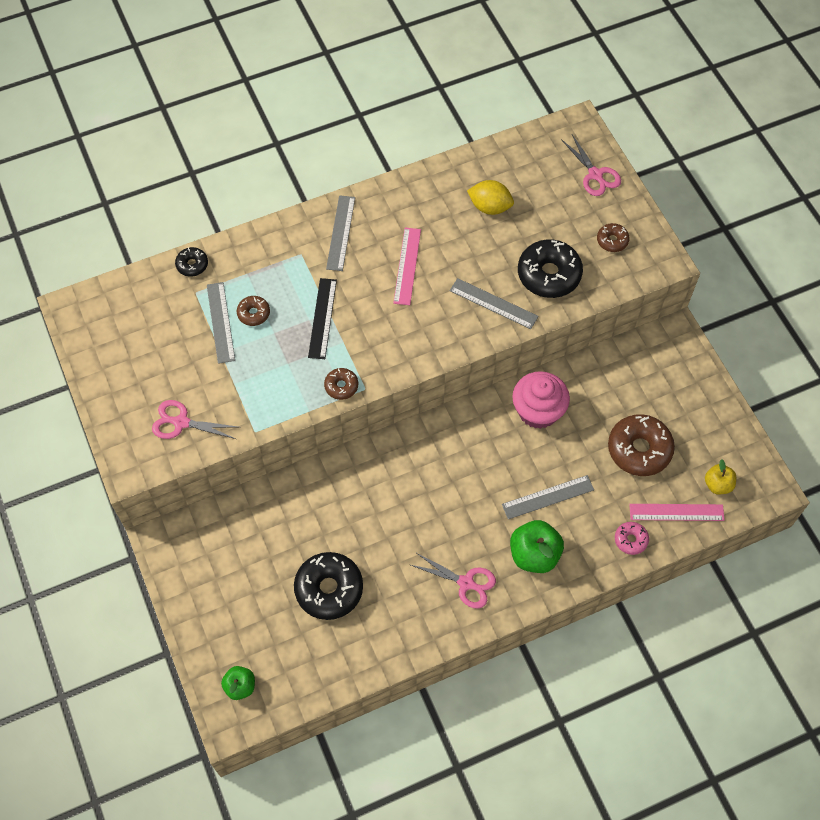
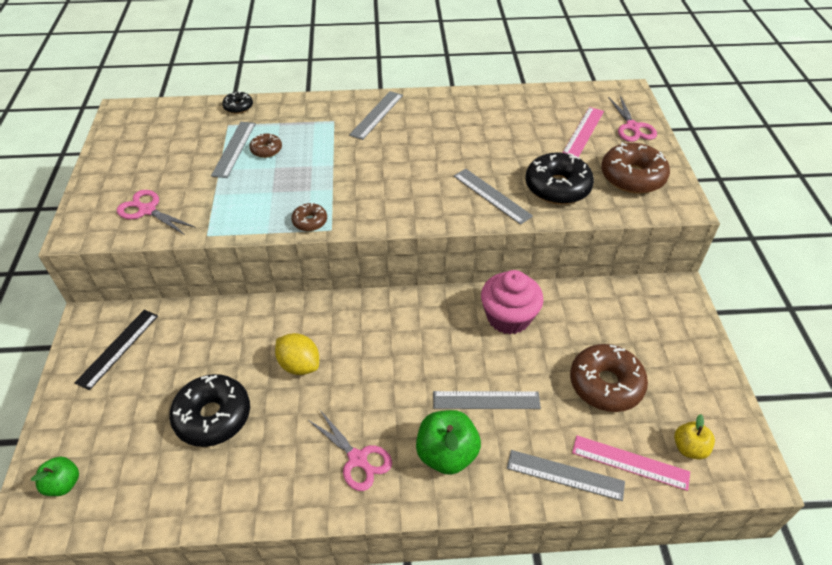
camera: 20 degrees right, 15 degrees down
(322, 318) = (324, 167): black ruler -> black ruler (118, 348)
(407, 266) = (423, 149): pink ruler -> pink ruler (583, 132)
(490, 207) = (521, 127): yellow lemon -> yellow lemon (299, 365)
(612, 241) = (632, 177): brown donut -> brown donut, size x1.98
(630, 540) = (565, 475): pink donut -> grey ruler

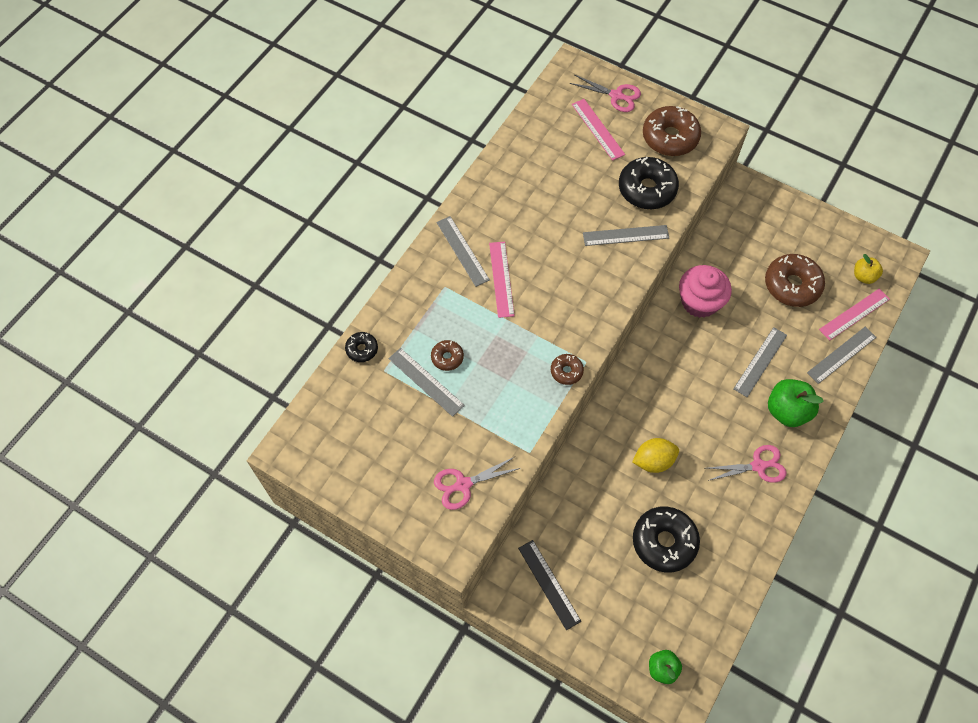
camera: 55 degrees left, 15 degrees up
(370, 145) = (501, 279): none -> pink ruler

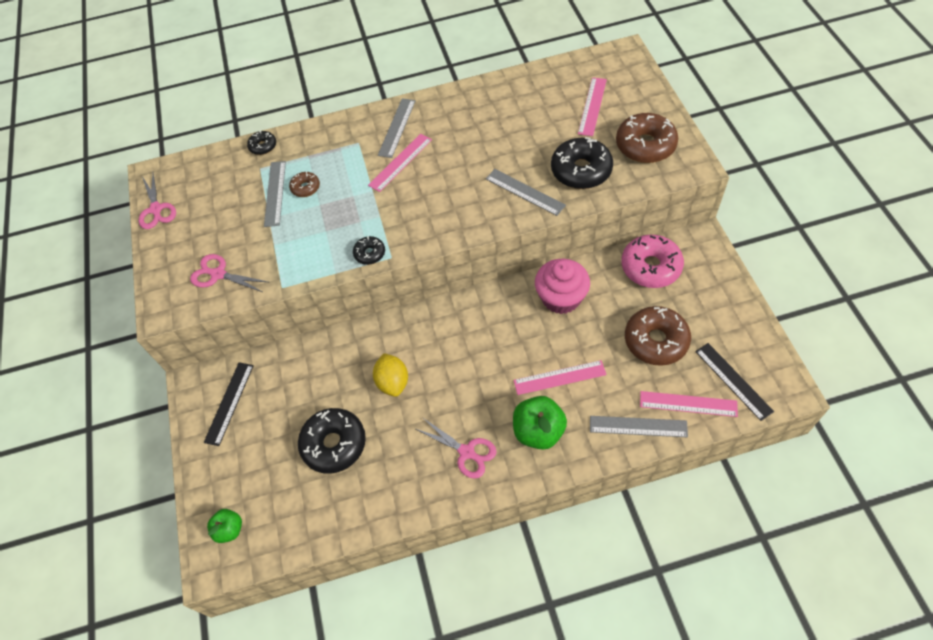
camera: 50 degrees right, 5 degrees down
(566, 371) = (370, 253): brown donut -> black donut
(616, 96) = (636, 92): pink scissors -> pink scissors (156, 209)
(653, 461) = (393, 382): yellow lemon -> yellow lemon turned 45 degrees clockwise
(734, 232) = (650, 267): none -> pink donut
(760, 361) = (559, 377): grey ruler -> pink ruler
(863, 276) = (733, 381): yellow apple -> black ruler

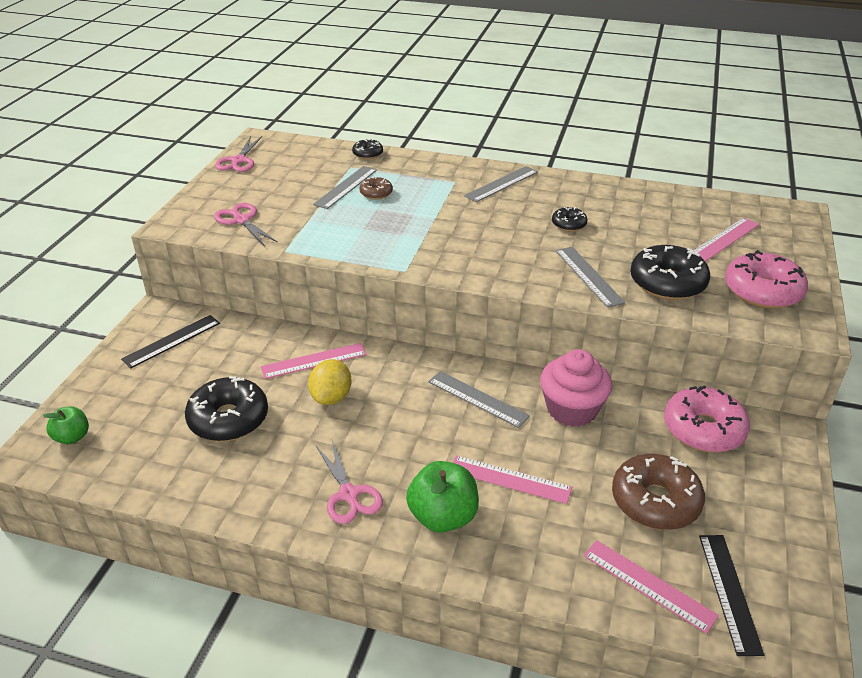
camera: 25 degrees right, 20 degrees down
(370, 253) = (387, 260): black donut -> black donut (568, 224)
(400, 162) = (481, 208): pink ruler -> pink ruler (314, 361)
(638, 426) = (565, 574): grey ruler -> grey ruler (477, 399)
(645, 145) = (762, 291): brown donut -> pink donut

